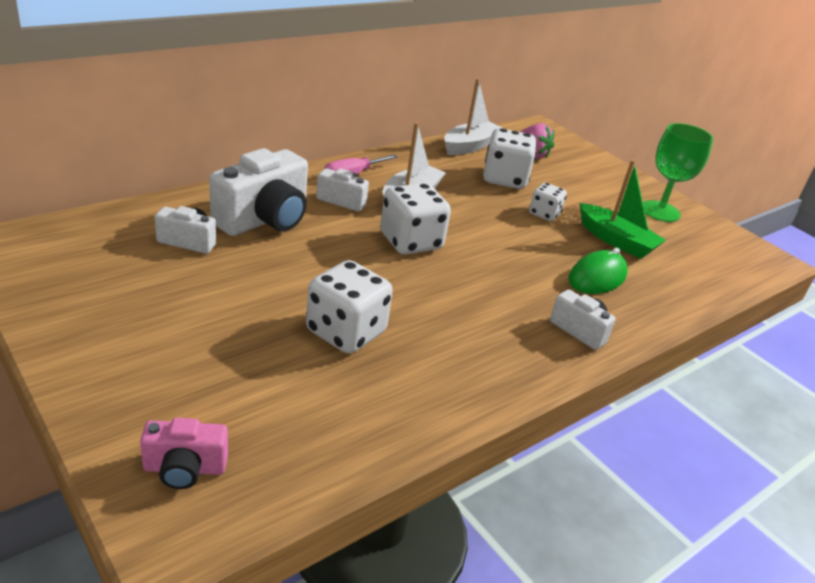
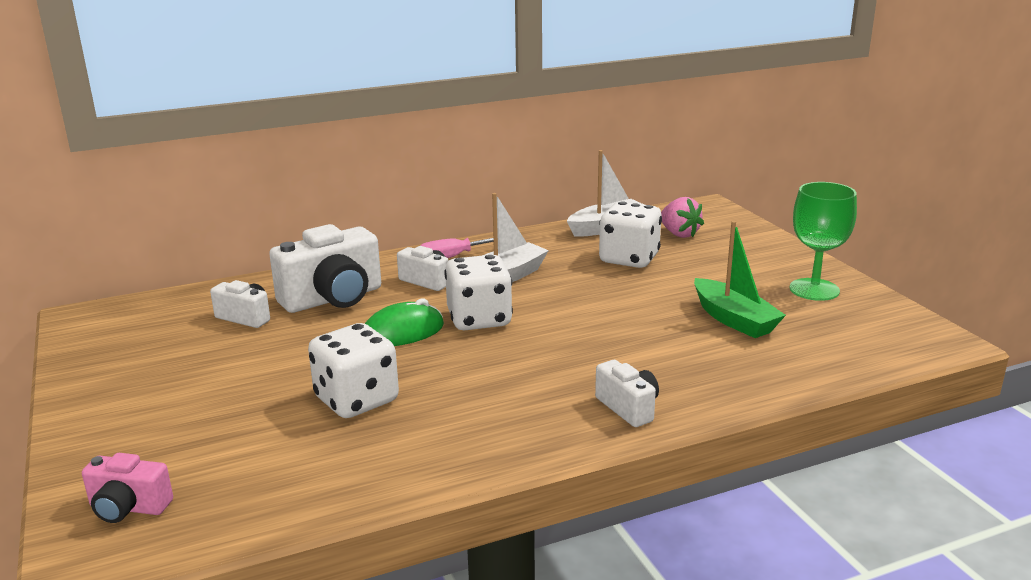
camera: 20 degrees right, 10 degrees down
(544, 214) = (657, 293): white dice -> none
(597, 277) = (684, 356): green mouse -> green mouse (402, 332)

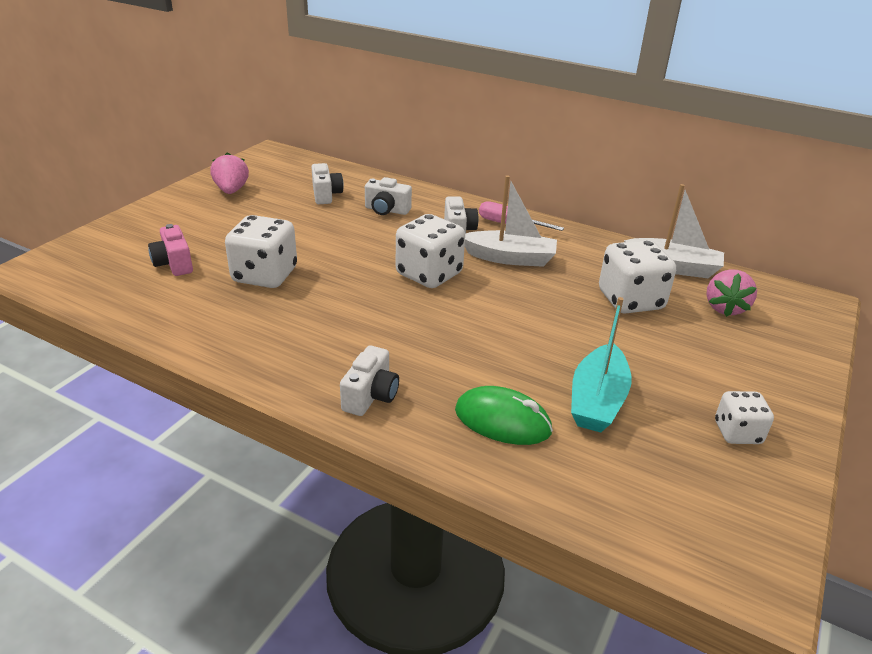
camera: 50 degrees right, 10 degrees up
(128, 508) = (87, 258): pink camera -> pink camera (174, 264)
(132, 366) = (231, 190): none -> pink strawberry
(333, 299) = (386, 210): white camera -> white camera, size x0.54
(402, 332) = (372, 253): green mouse -> green mouse (502, 421)
(734, 319) = (597, 400): green boat -> turquoise boat
(814, 289) = (737, 433): green goblet -> white dice

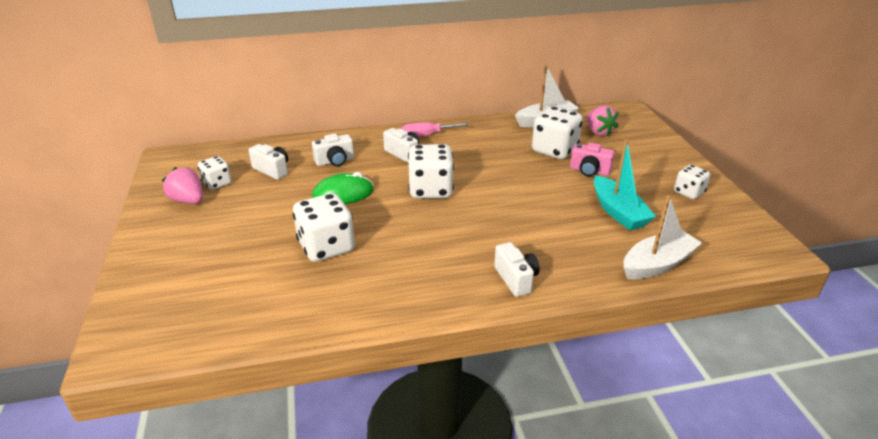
camera: 40 degrees left, 0 degrees up
(174, 264) = (241, 276): pink camera -> pink camera (589, 171)
(271, 187) = (217, 183): none -> white dice
(502, 421) = (596, 249): green mouse -> green mouse (343, 194)
(510, 258) = (459, 156): white boat -> white boat (657, 264)

